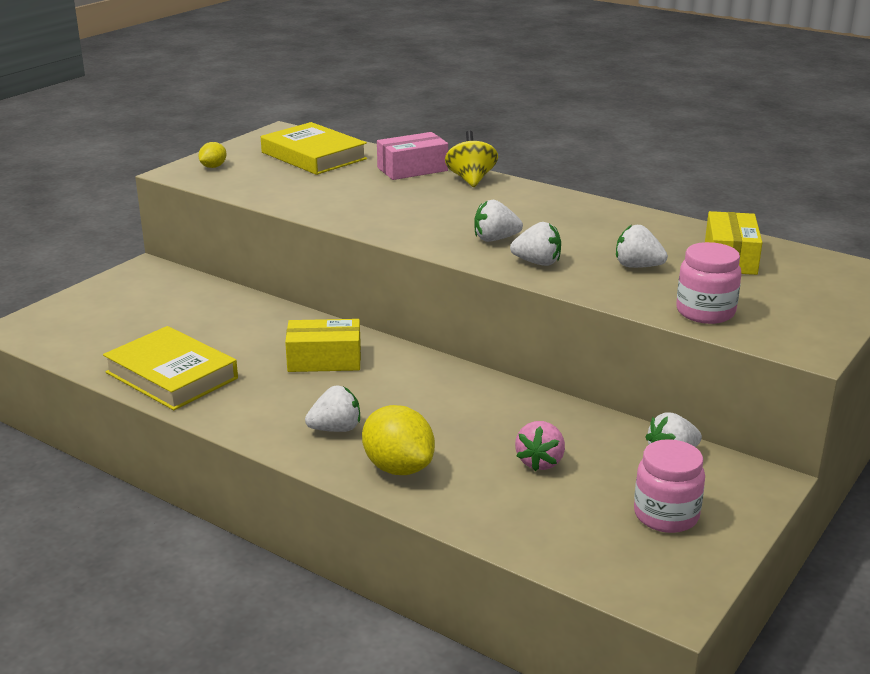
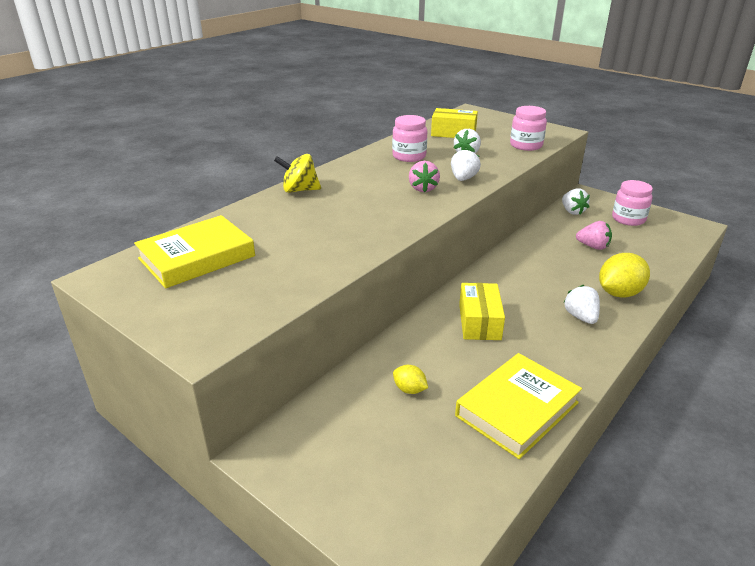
camera: 85 degrees left, 5 degrees up
(213, 167) = (196, 320): yellow lemon -> yellow lemon (409, 389)
(412, 169) = (263, 211): pink box -> none
(495, 239) = (423, 188): white strawberry -> pink strawberry
(607, 230) = (409, 156): none -> pink jar

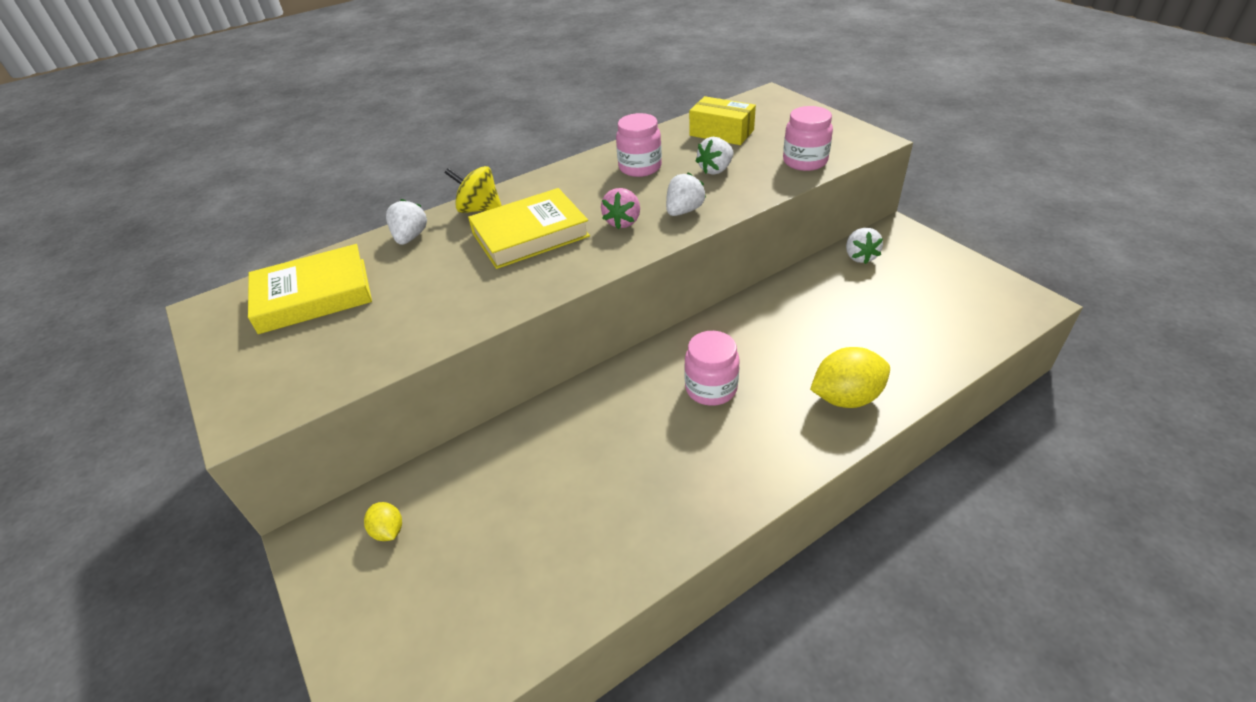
camera: 20 degrees right, 10 degrees up
(409, 389) = (504, 491): yellow lemon -> yellow lemon (388, 531)
(479, 322) = (639, 411): yellow box -> none
(517, 409) = (610, 546): yellow book -> yellow book (530, 234)
(580, 317) = (771, 426): white strawberry -> white strawberry (410, 237)
(593, 246) = (854, 317): pink strawberry -> none
(628, 219) = (933, 278): pink jar -> pink jar (711, 388)

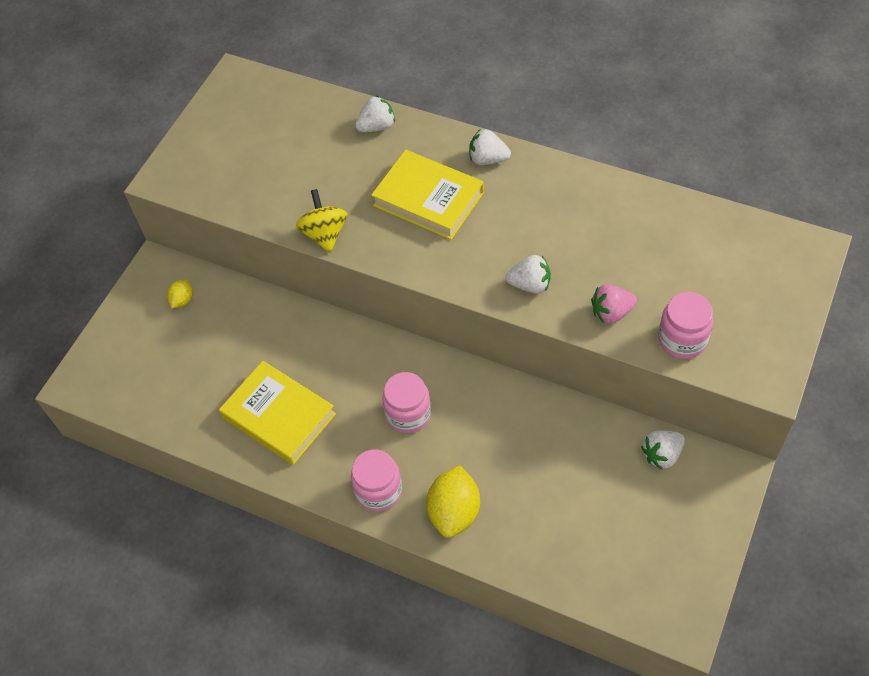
camera: 60 degrees right, 15 degrees up
(313, 295) = (281, 122): yellow book -> yellow book (279, 416)
(479, 209) = (440, 143): yellow spinning top -> yellow spinning top (325, 234)
(623, 222) = (485, 250): pink strawberry -> pink strawberry (611, 313)
(640, 167) = (580, 215): pink jar -> pink jar (379, 491)
(715, 170) = (616, 275): white strawberry -> white strawberry (488, 159)
(721, 133) = (693, 246): yellow box -> none
(846, 397) = (454, 512): yellow lemon -> yellow lemon turned 60 degrees clockwise

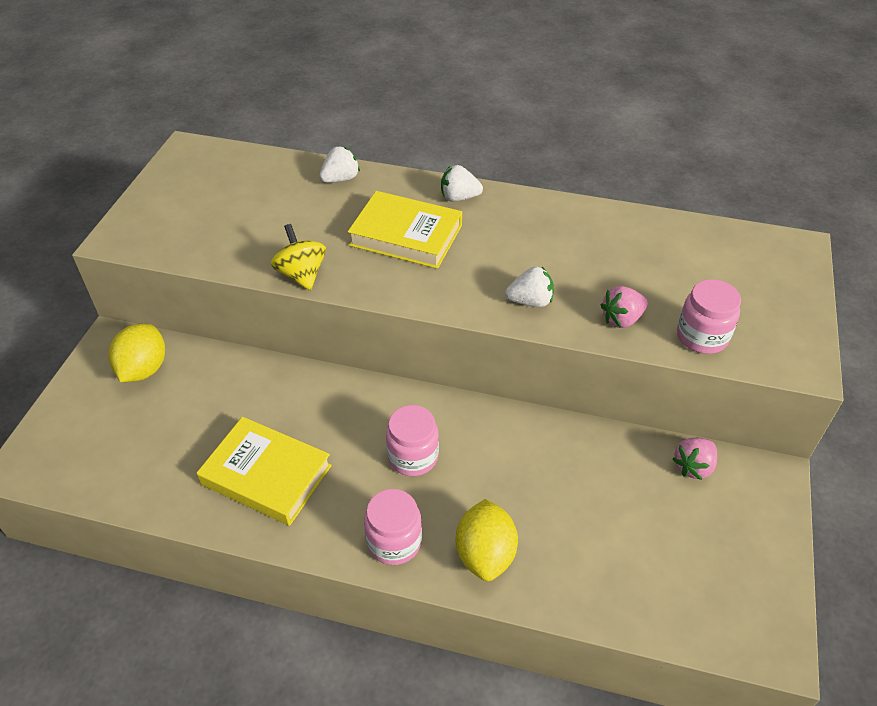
camera: 15 degrees left, 10 degrees down
(182, 300) = (144, 369): yellow lemon -> yellow lemon, size x1.92
(662, 455) = (693, 466): white strawberry -> pink strawberry

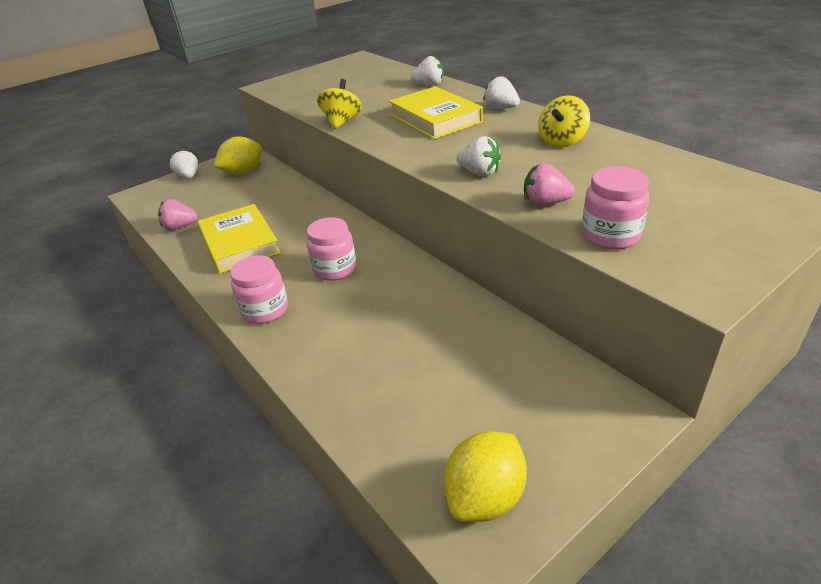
camera: 40 degrees right, 10 degrees down
(67, 406) = (188, 176): none -> white strawberry
(485, 554) = (313, 346): yellow lemon -> yellow lemon (485, 496)
(563, 231) = (562, 141): none -> yellow spinning top
(693, 466) = (553, 369): pink strawberry -> pink strawberry (180, 227)

